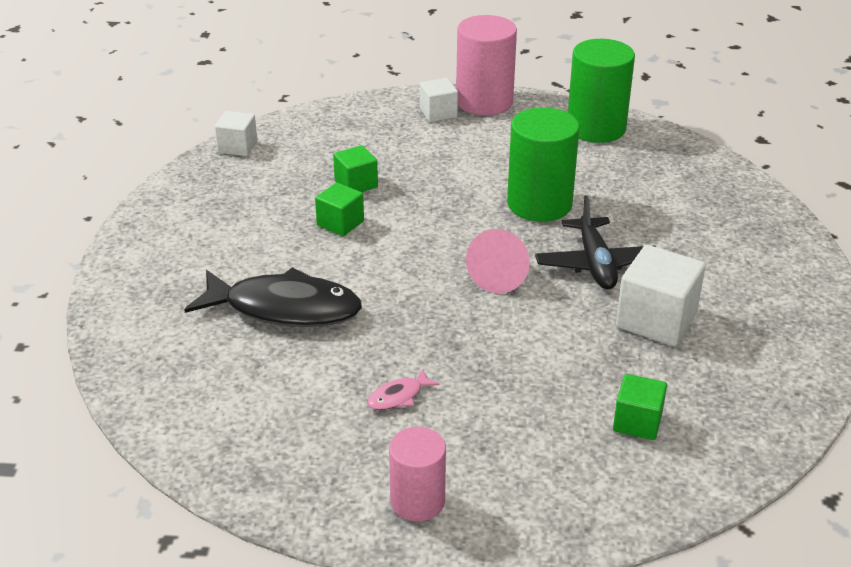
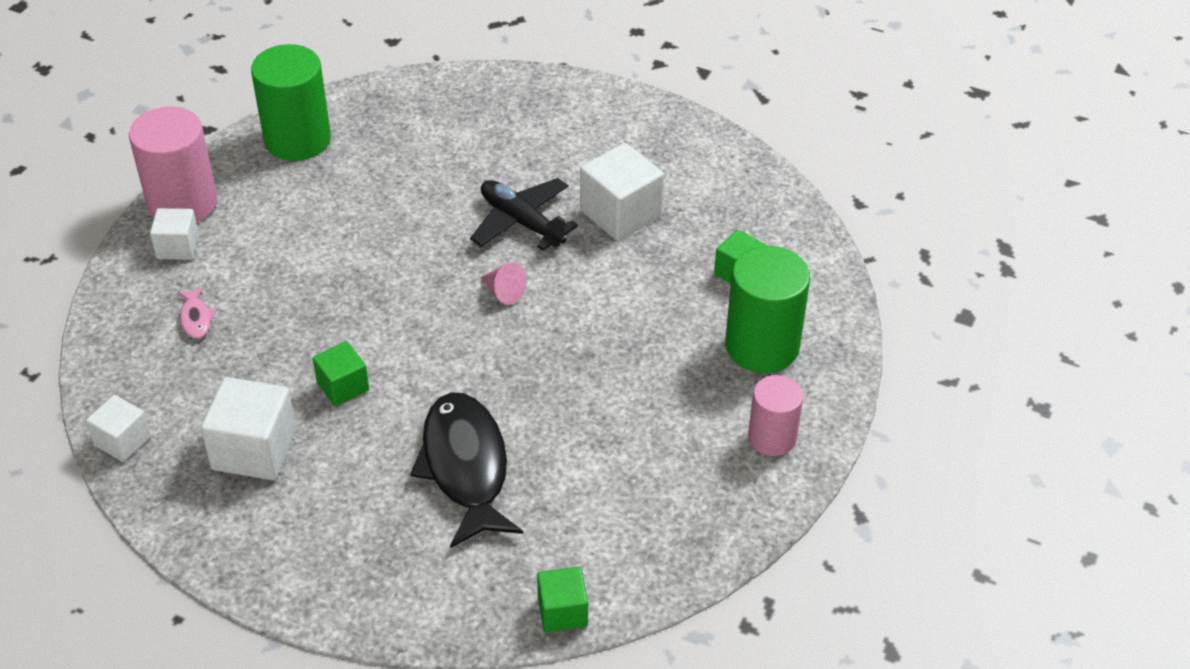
camera: 70 degrees left, 10 degrees up
(254, 202) = (254, 450): none -> white cube
(284, 308) = (465, 467): black fish -> black fish turned 45 degrees counterclockwise
(356, 184) = (276, 354): green cube -> green cube (562, 611)
(398, 396) = (638, 414): pink fish -> pink fish (196, 318)
(500, 276) = (503, 292): pink cone -> pink cone, size x0.65
(539, 204) = (404, 226): green cylinder -> green cylinder (762, 346)
(595, 264) = (521, 222): black plane -> black plane turned 150 degrees counterclockwise

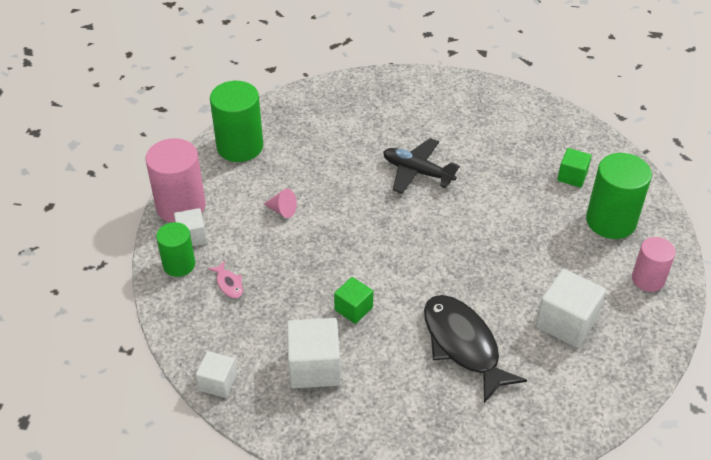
camera: 15 degrees left, 0 degrees up
(144, 279) = (179, 264): none -> green cylinder
(503, 292) = (429, 221): pink cone -> pink cone (282, 210)
(562, 611) = (576, 429): green cube -> none
(620, 213) = (478, 153): white cube -> white cube (566, 322)

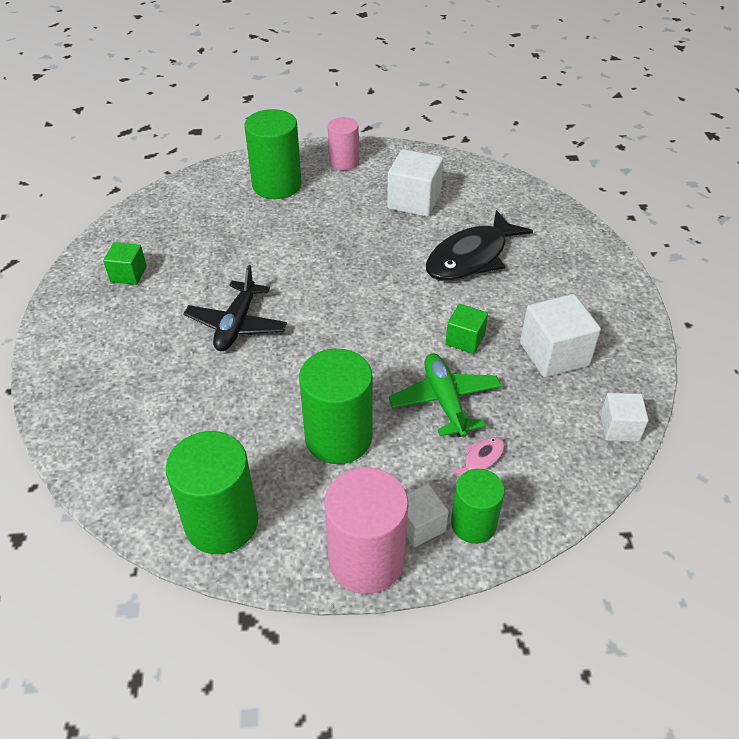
camera: 105 degrees left, 0 degrees up
(282, 210) = (338, 437): pink cone -> green cylinder
(291, 277) = (445, 401): none -> green plane
(572, 176) = (218, 212): green cube -> green cube (128, 274)

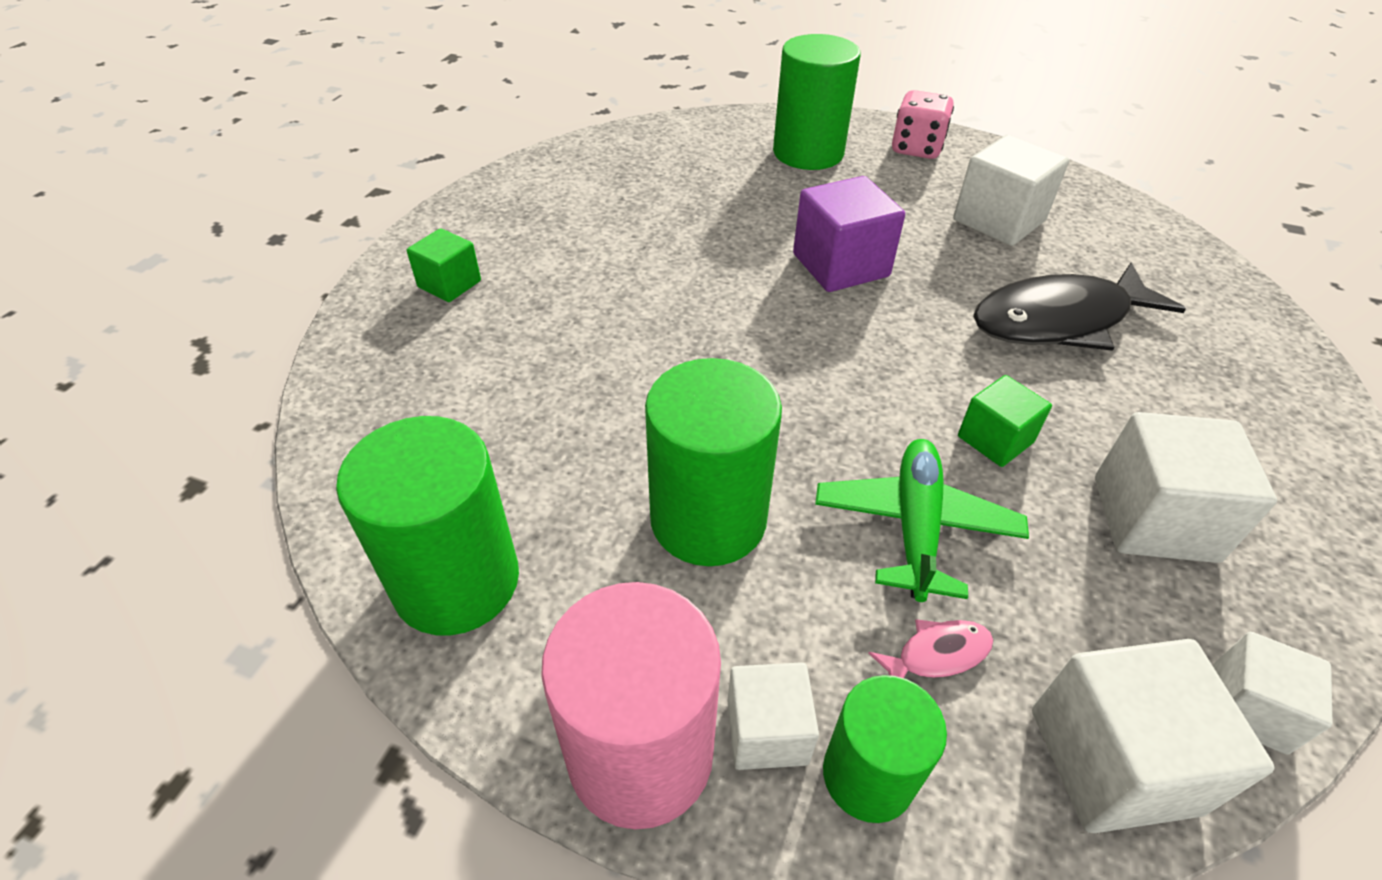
camera: 25 degrees right, 0 degrees up
(128, 274) = (555, 204): green cube -> green cube (449, 284)
(237, 325) = (653, 306): black plane -> none
(336, 261) = (840, 265): none -> purple cube
(344, 162) = (916, 148): pink cylinder -> pink dice
(572, 473) = (1113, 760): none -> white cube

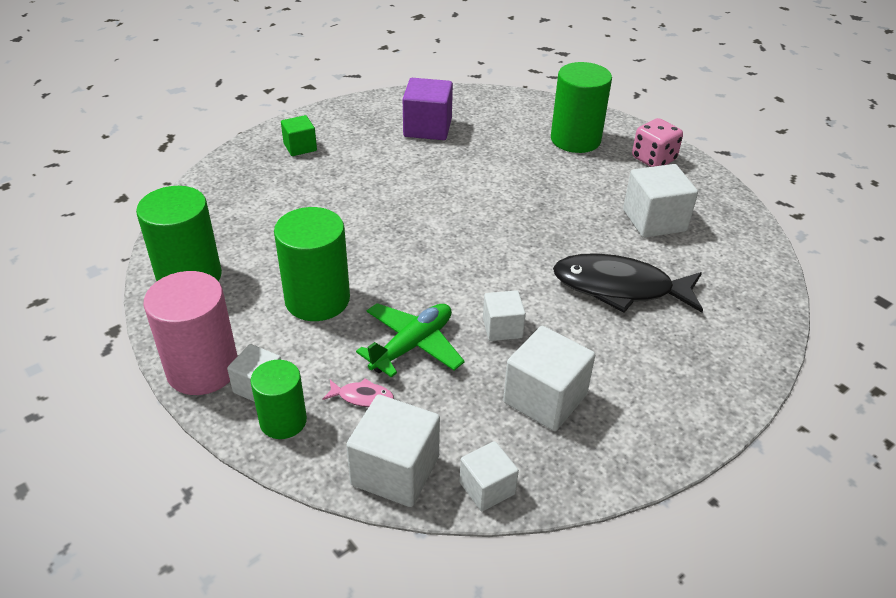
camera: 30 degrees right, 5 degrees down
(840, 265) = (519, 210): purple cube -> purple cube (427, 128)
(995, 439) = (502, 328): green cube -> white cube

